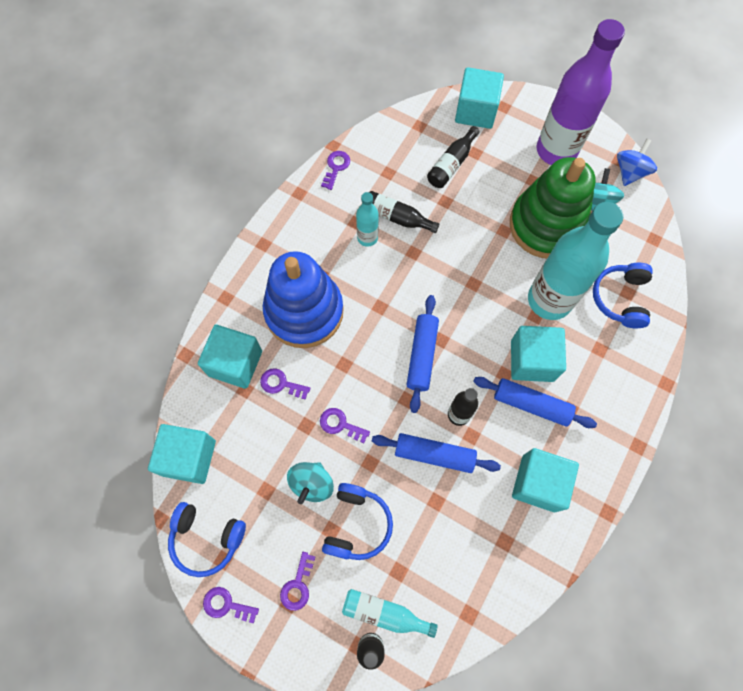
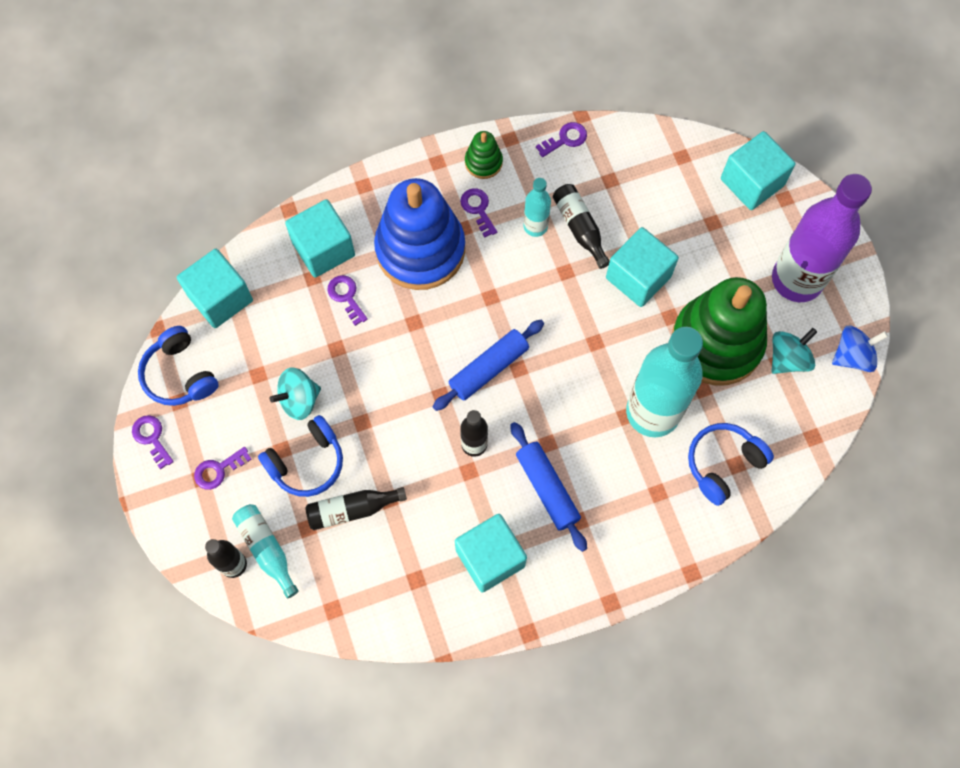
camera: 40 degrees right, 0 degrees up
(295, 221) = (483, 162): none -> green stacking toy
(340, 424) = (365, 370): purple key -> purple key (478, 209)
(434, 455) = (422, 460): blue rolling pin -> none
(451, 164) = (678, 216): black bottle -> black bottle (352, 509)
(532, 360) = (584, 452): turquoise cube -> turquoise cube (638, 277)

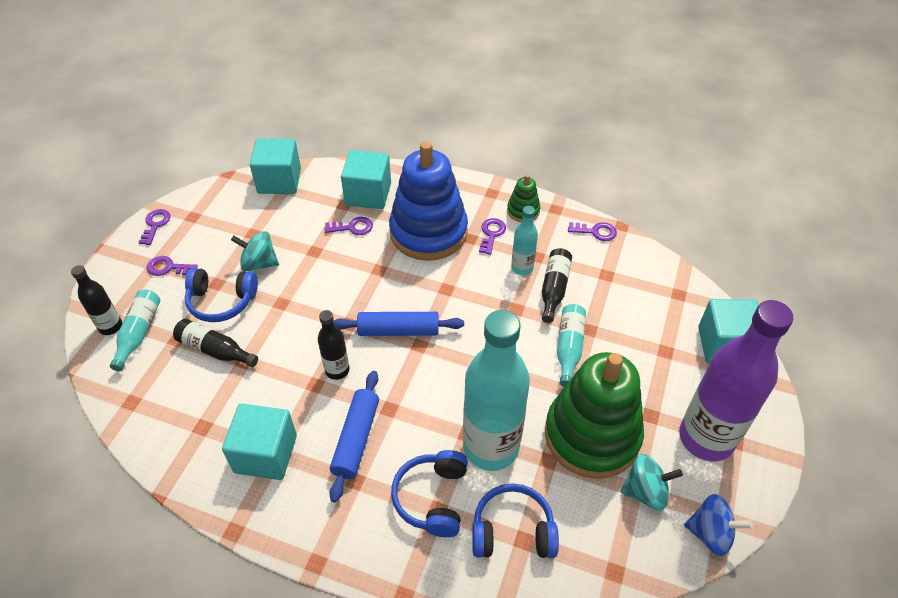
camera: 40 degrees right, 20 degrees down
(180, 374) = (210, 203): blue headphones -> blue headphones (432, 498)
(346, 296) = (353, 227): purple key -> purple key turned 75 degrees clockwise
(638, 277) = (569, 348): turquoise cube -> turquoise bottle

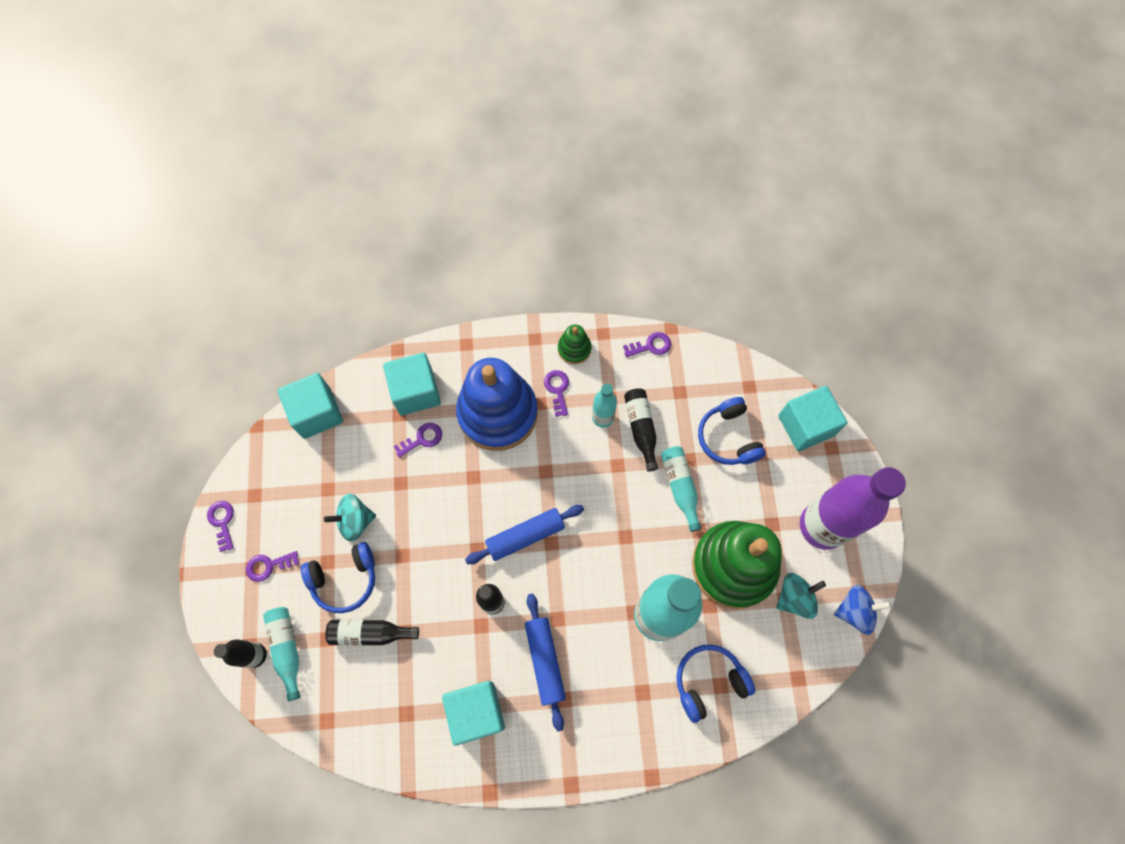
camera: 25 degrees left, 20 degrees up
(432, 498) = (634, 684): blue headphones -> blue headphones (728, 437)

